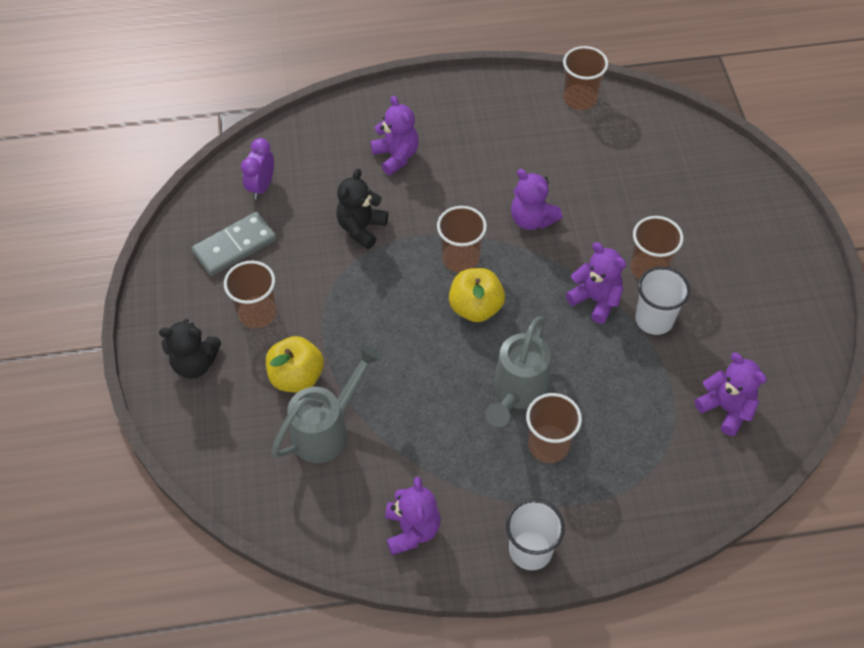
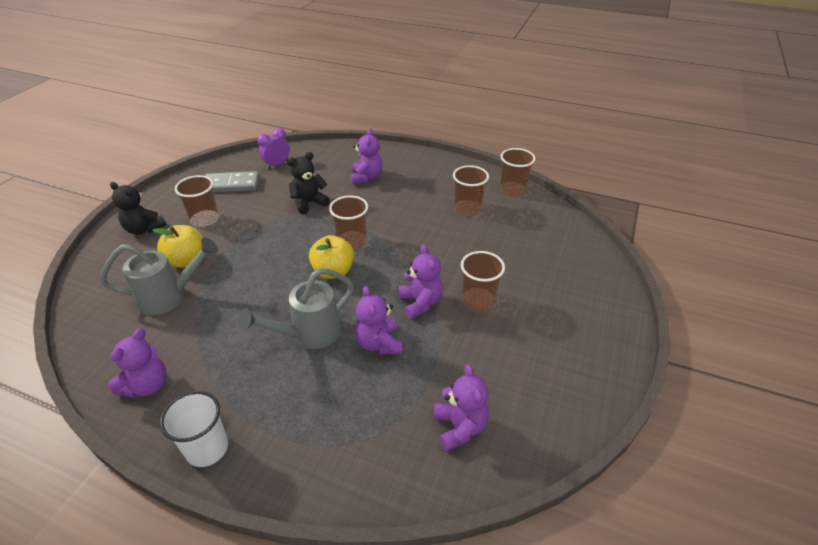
camera: 30 degrees right, 15 degrees down
(532, 219) = (419, 239): purple teddy bear -> purple teddy bear (379, 343)
(548, 445) = (296, 380): brown cup -> brown cup (467, 209)
(654, 319) = (454, 334): white cup -> none

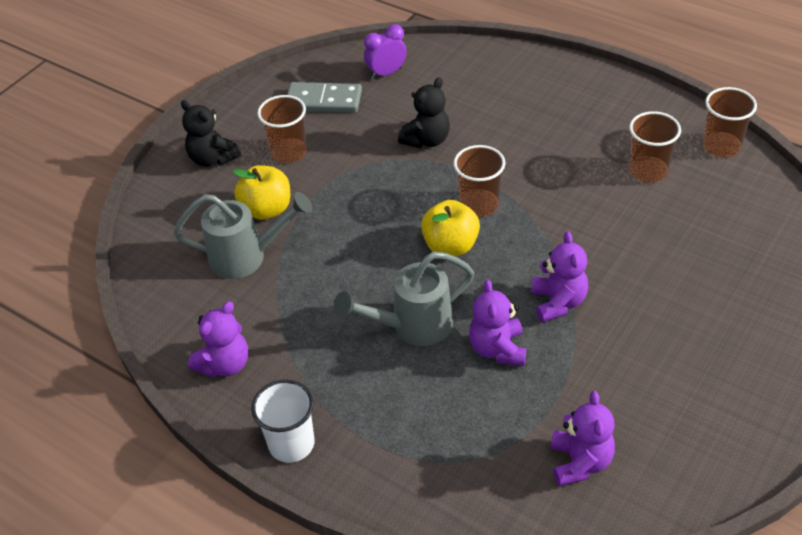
camera: 15 degrees right, 5 degrees up
(309, 203) = (427, 140): black teddy bear -> black teddy bear turned 150 degrees clockwise
(366, 177) = (511, 106): purple teddy bear -> none
(478, 300) = (635, 308): brown cup -> none

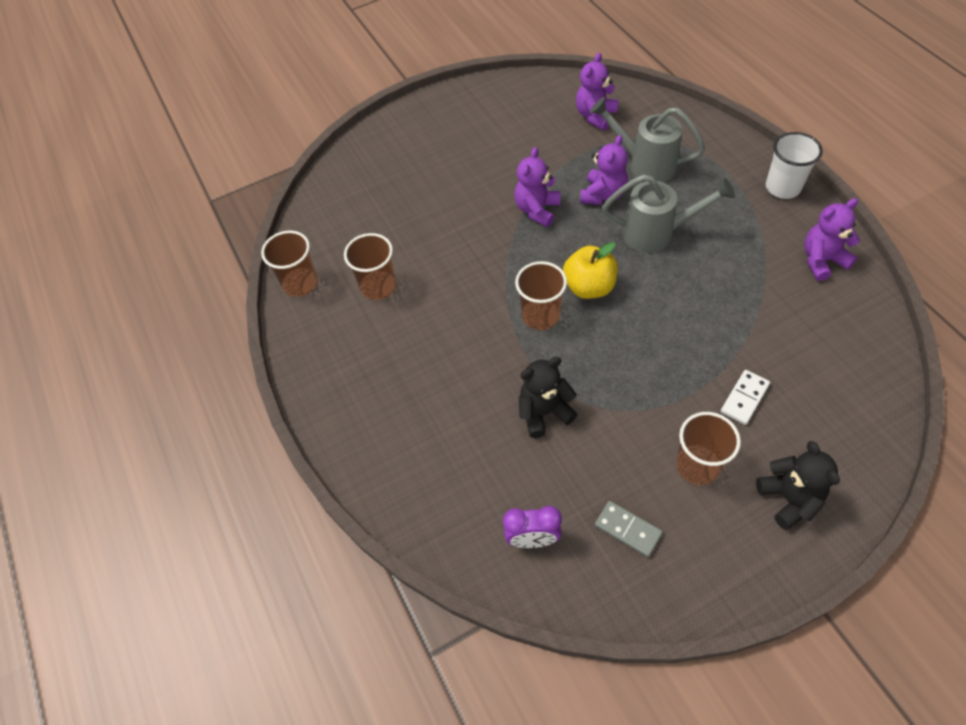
camera: 150 degrees left, 10 degrees up
(247, 257) = (779, 352): grey watering can -> grey watering can (644, 164)
(267, 209) = (744, 398): yellow apple -> white domino
(323, 101) = (627, 529): grey domino -> grey domino, size x0.65

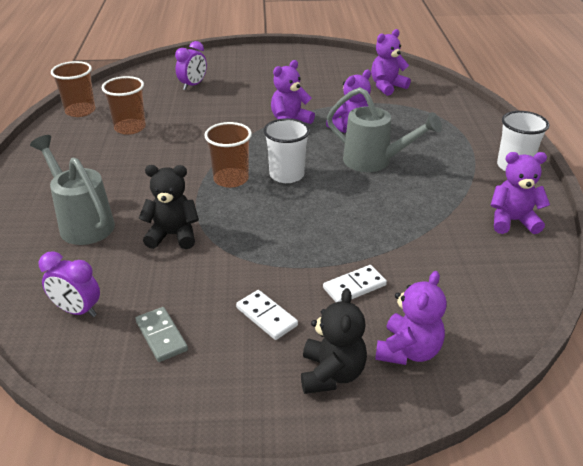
camera: 20 degrees right, 20 degrees down
(391, 193) = (193, 85): none -> purple clock
(589, 287) = (286, 175): yellow apple -> white cup
(644, 164) = (402, 121): grey watering can -> grey watering can (82, 222)
(697, 466) = (266, 316): brown cup -> white domino
(830, 446) = (408, 351): none -> purple teddy bear

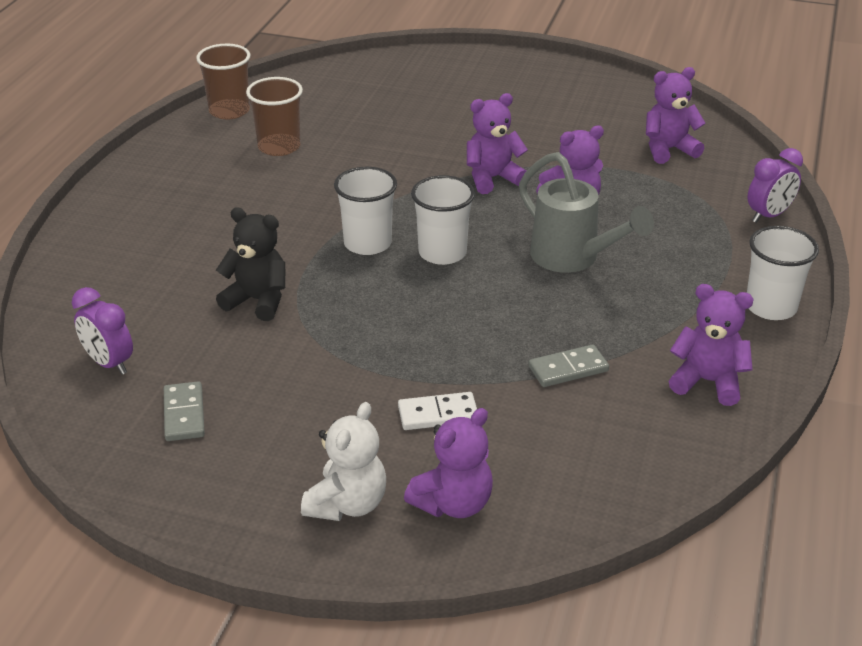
camera: 20 degrees right, 0 degrees up
(82, 222) = (162, 261): grey watering can -> none
(193, 85) = (393, 99): purple clock -> purple clock (768, 215)
(231, 179) = (367, 243): brown cup -> white cup
(266, 316) = (312, 422): white domino -> none
(331, 374) = (347, 504): black teddy bear -> white teddy bear
(420, 233) = (568, 369): none -> grey domino

